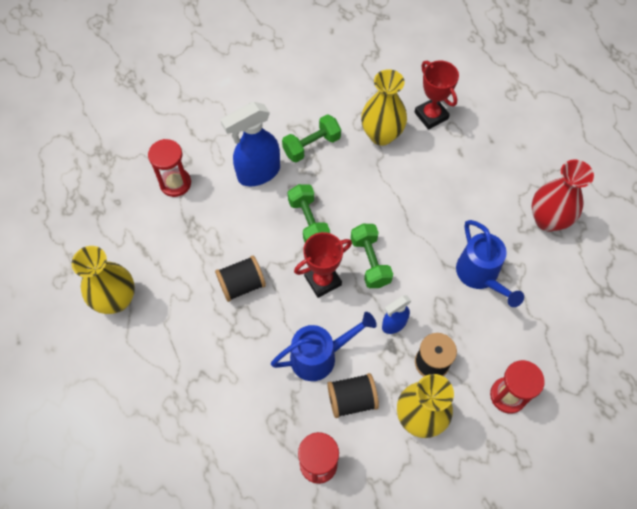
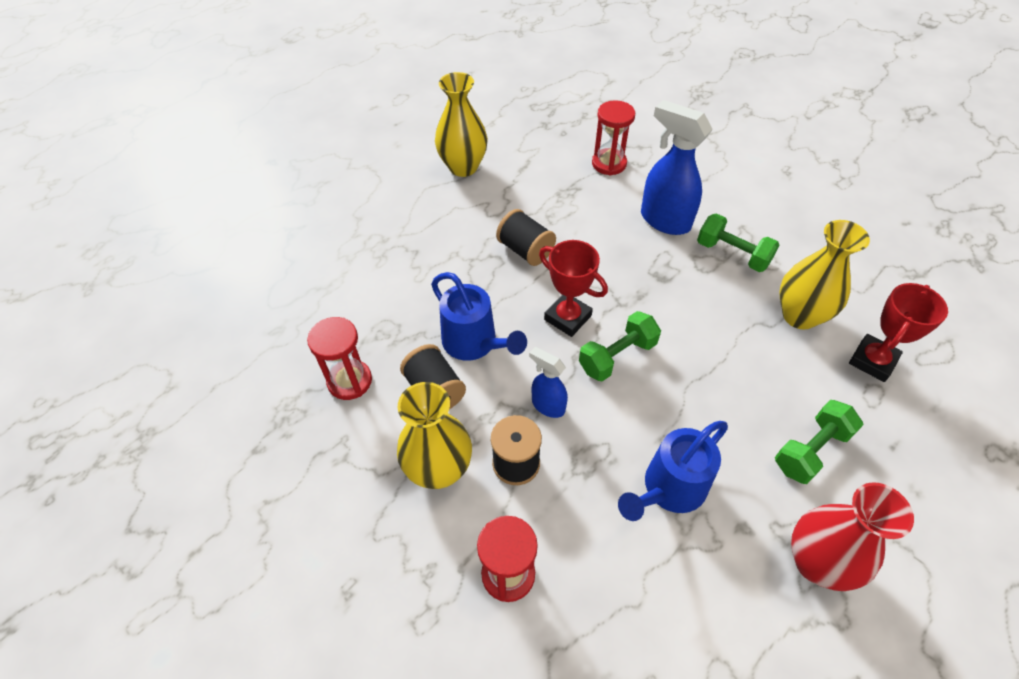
camera: 70 degrees right, 10 degrees down
(308, 221) = (633, 282): green dumbbell -> green dumbbell (810, 450)

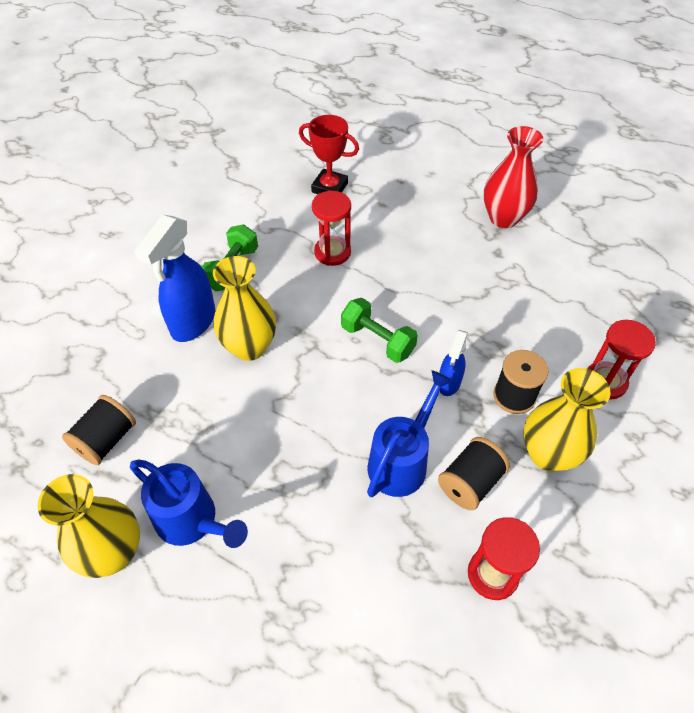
camera: 105 degrees left, 0 degrees up
(525, 250) = (259, 441): black spool -> black spool (106, 440)
(567, 317) = (344, 385): red trophy -> none
(609, 163) = (101, 383): red hourglass -> red hourglass (332, 252)
(668, 490) = (489, 294): blue watering can -> blue watering can (193, 521)
(799, 315) = (296, 225): yellow vase -> yellow vase (249, 347)
(810, 450) = (421, 220): green dumbbell -> none

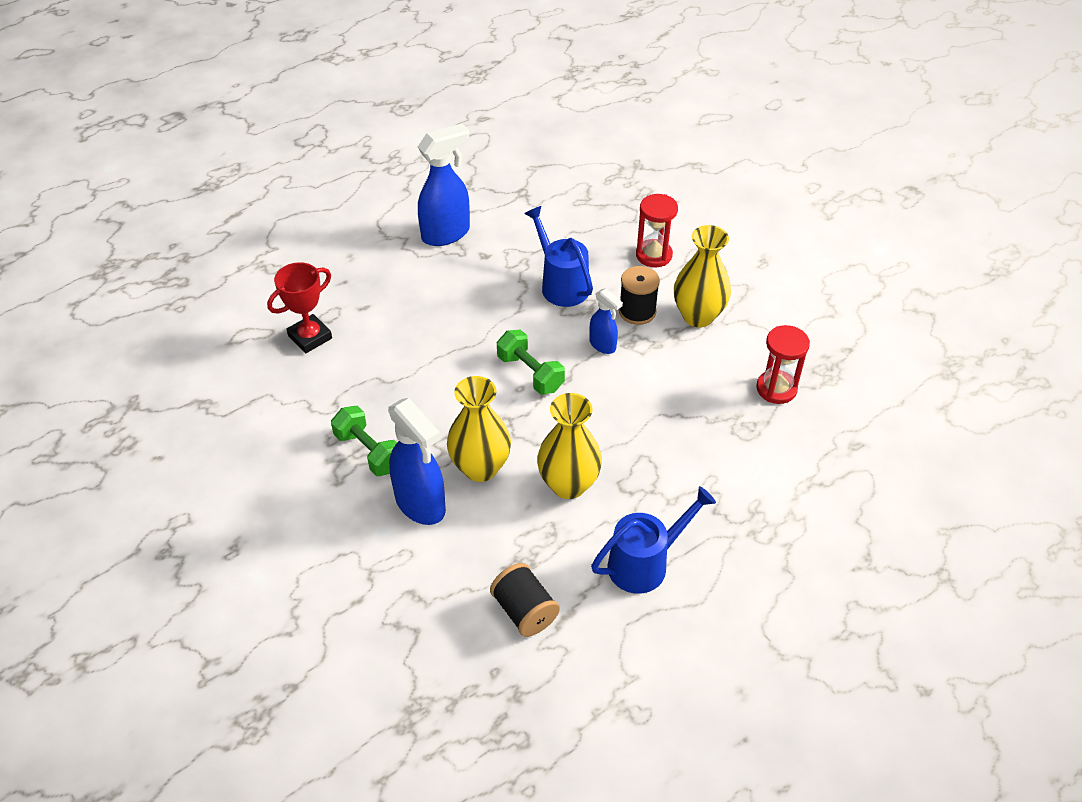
camera: 65 degrees left, 5 degrees down
(113, 553) = (648, 630): yellow vase -> yellow vase (568, 484)
(332, 252) = (403, 367): red hourglass -> none
(377, 340) = (530, 373): green dumbbell -> green dumbbell turned 75 degrees clockwise
(402, 460) = (659, 403): blue watering can -> blue watering can (560, 284)
(470, 483) = (699, 370): black spool -> none
(503, 218) = (446, 234): red vase -> blue spray bottle

